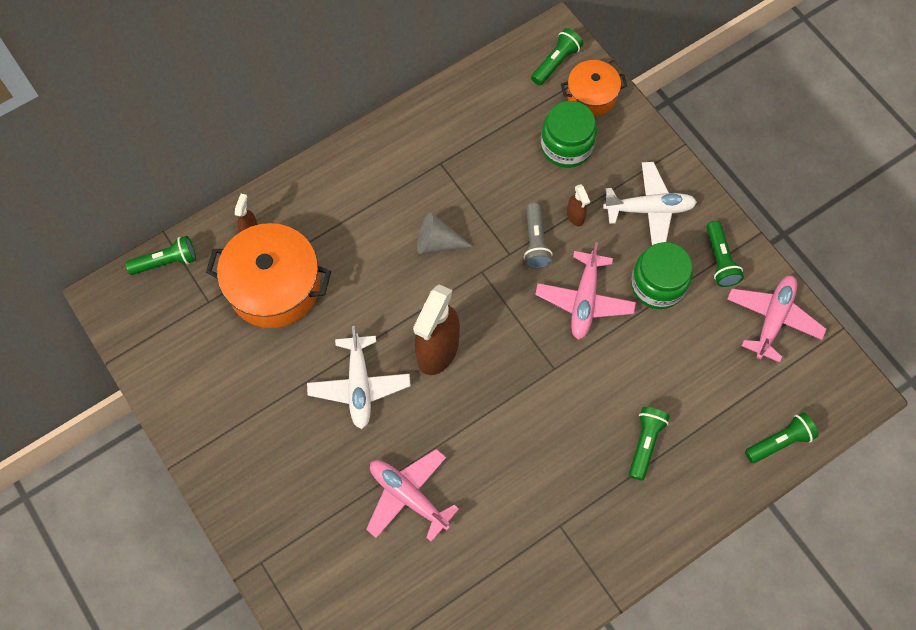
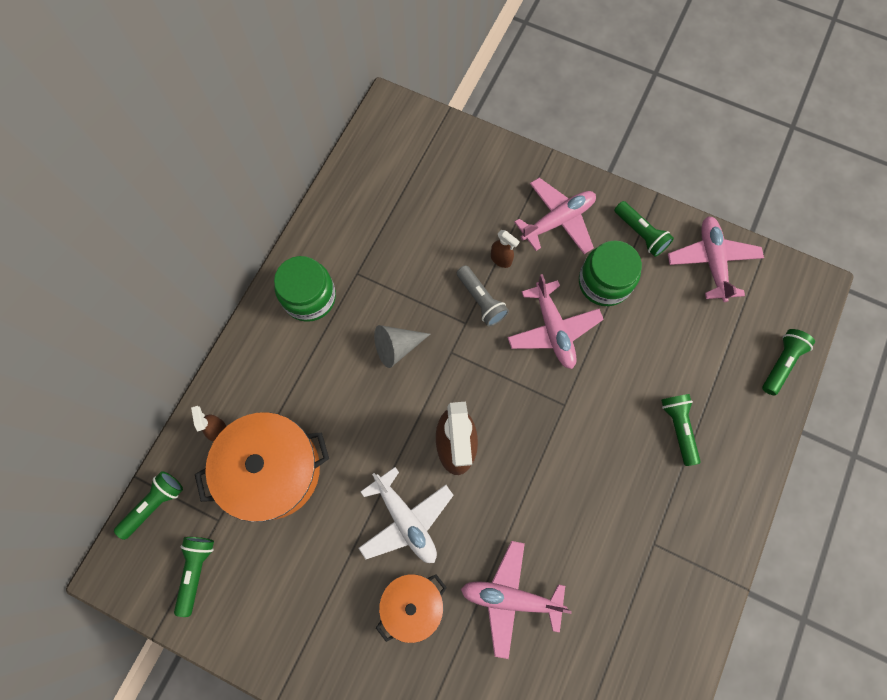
camera: 30 degrees left, 5 degrees up
(556, 62) = (404, 132): green flashlight -> green flashlight (196, 571)
(566, 146) = (456, 201): green jar -> green jar (309, 297)
(591, 95) = (451, 146): orange pot -> orange pot (412, 605)
(649, 209) = (558, 220): white plane -> pink plane

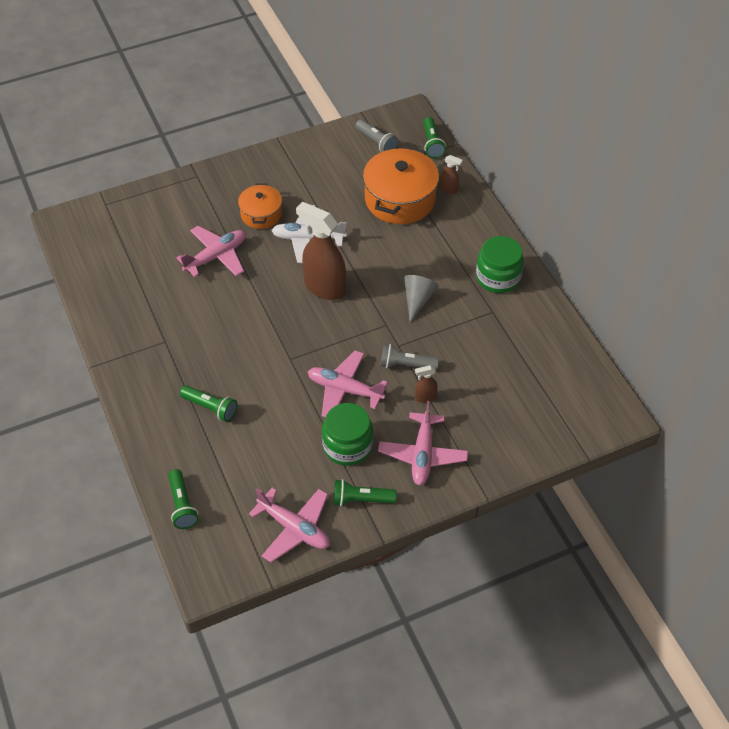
camera: 130 degrees right, 20 degrees down
(196, 571) = (376, 142): green flashlight -> grey flashlight

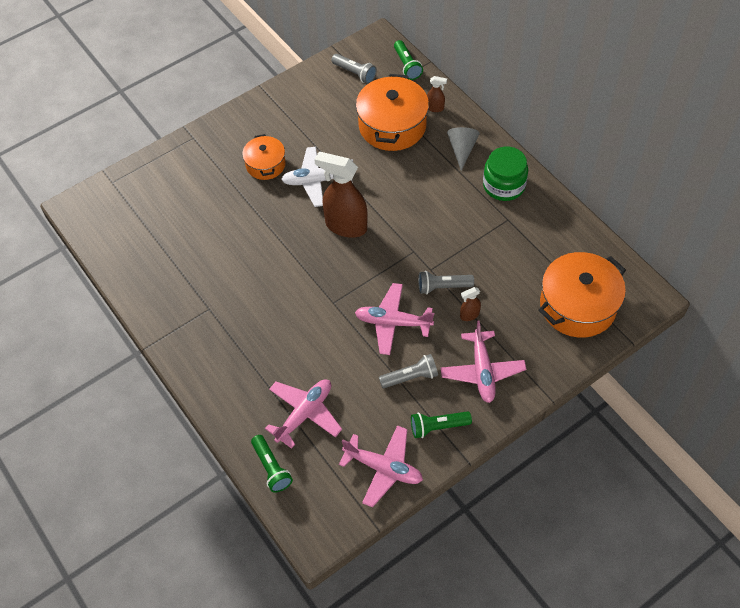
camera: 10 degrees left, 5 degrees up
(211, 408) = (271, 366): green flashlight -> none
(216, 256) = (234, 215): pink plane -> pink plane (304, 414)
(347, 445) = (410, 377): green jar -> grey flashlight
(418, 300) = (436, 221): grey cone -> grey cone (462, 149)
(541, 409) = (577, 305): none -> orange pot

